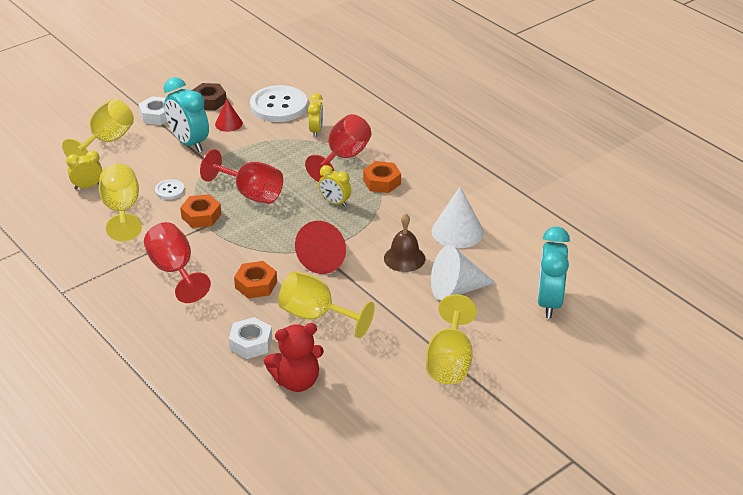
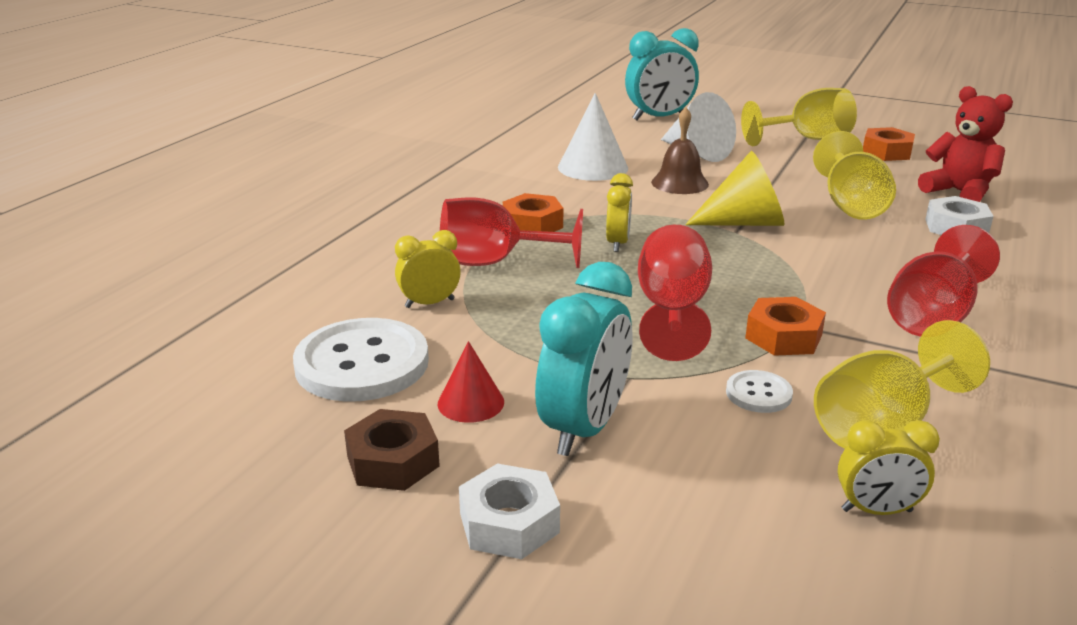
camera: 115 degrees left, 10 degrees down
(87, 186) = (876, 510): yellow clock -> yellow clock turned 45 degrees counterclockwise
(106, 141) = (691, 563): yellow goblet -> none
(256, 285) = (860, 251): orange nut -> orange nut (886, 152)
(325, 259) = (745, 223): red cone -> yellow cone

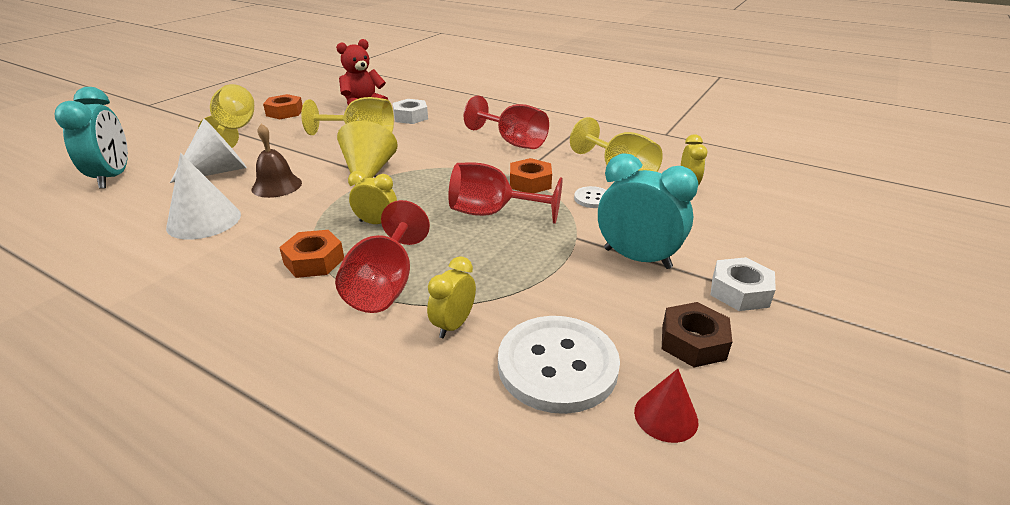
camera: 85 degrees left, 5 degrees up
(429, 303) = (453, 325): yellow clock -> yellow clock turned 45 degrees clockwise
(470, 402) = (613, 304): red cone -> red cone (666, 416)

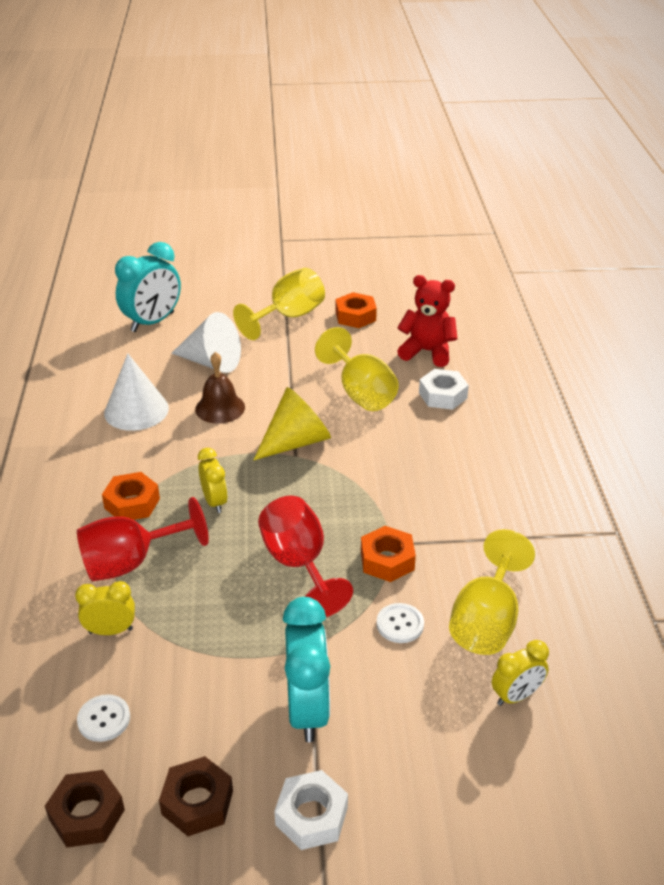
camera: 55 degrees right, 5 degrees up
(513, 142) = (469, 500): red goblet -> none
(557, 365) = (104, 719): white button -> white button, size x0.47
(666, 416) = (87, 815): red cone -> brown nut

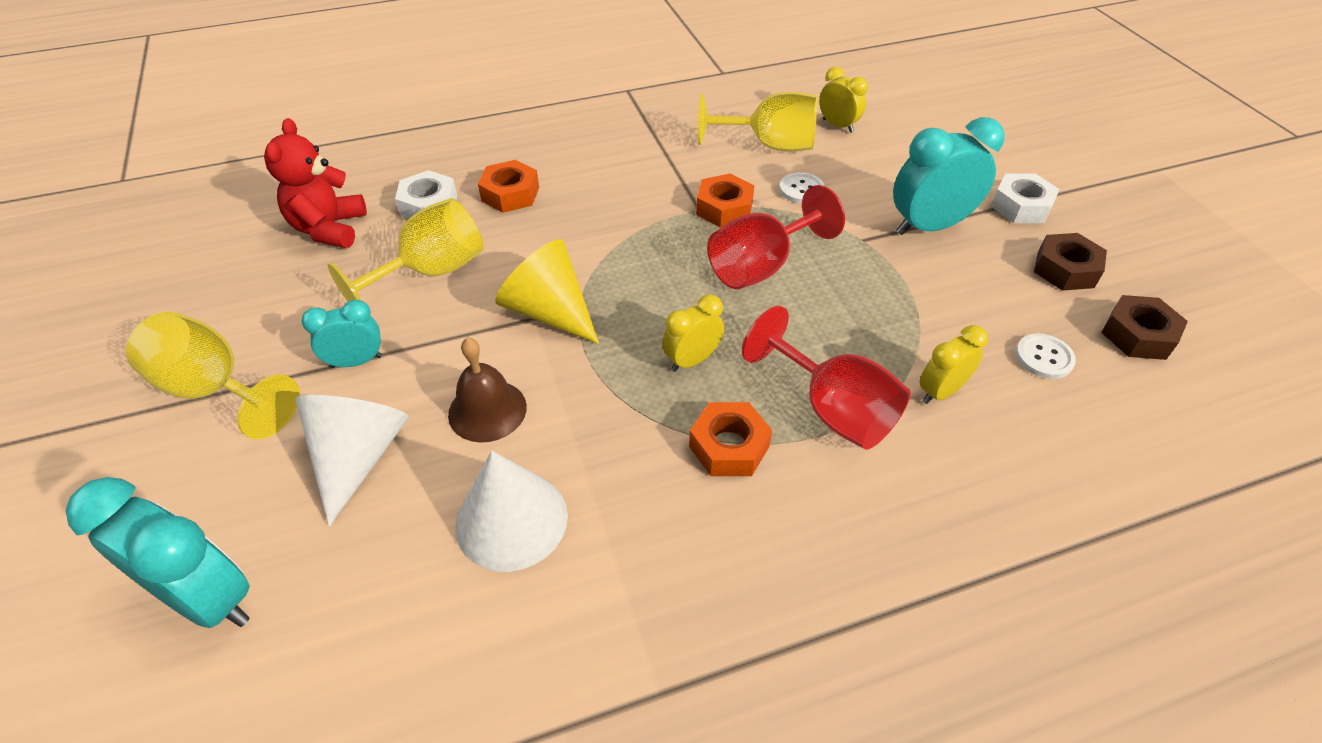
camera: 105 degrees left, 10 degrees up
(111, 631) = (940, 392): yellow clock -> yellow clock turned 75 degrees clockwise
(287, 362) = (356, 362): none -> turquoise clock
(355, 316) = (225, 311): orange nut -> orange nut (510, 194)

